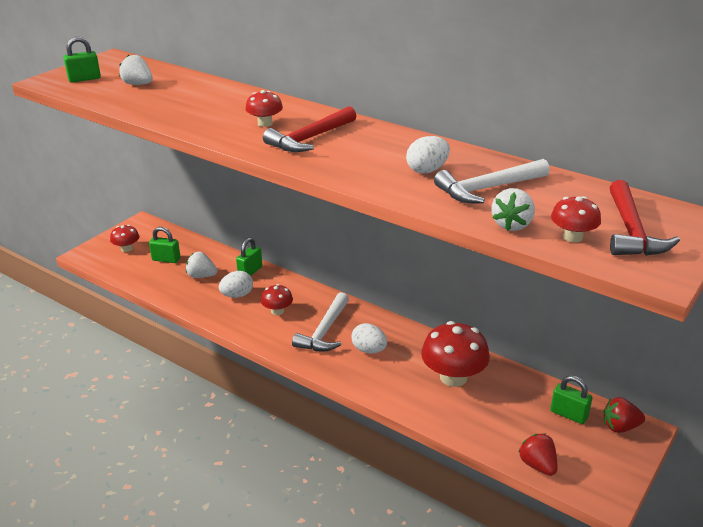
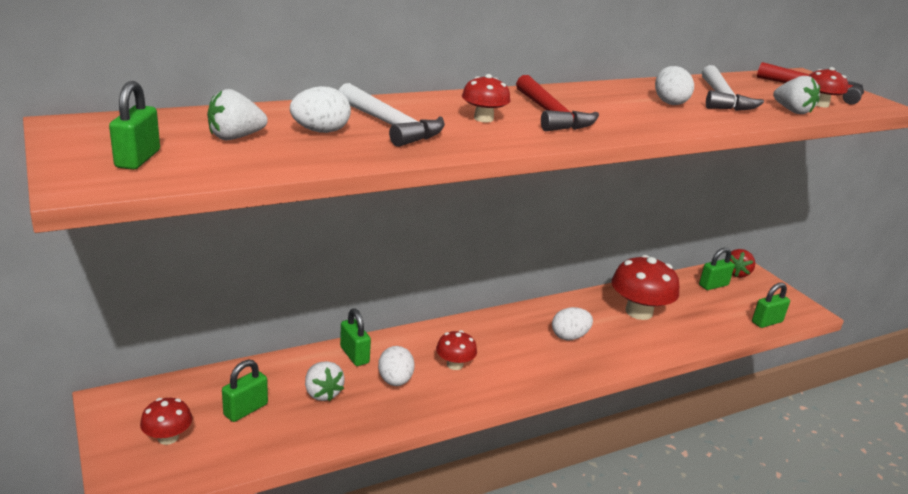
camera: 65 degrees left, 5 degrees down
(174, 96) = (320, 131): none -> white egg
(201, 276) = (322, 393): white strawberry -> white strawberry turned 75 degrees counterclockwise
(324, 331) = (518, 349): white hammer -> white hammer (391, 125)
(537, 465) = (766, 322): red strawberry -> green padlock

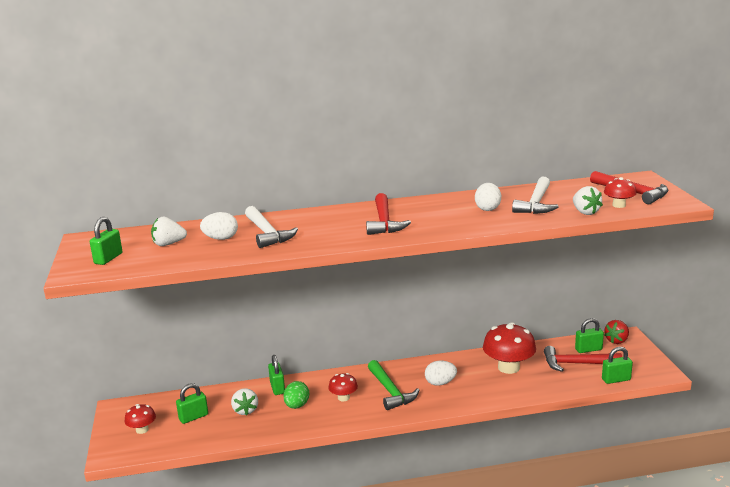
camera: 20 degrees right, 5 degrees down
(395, 381) = (297, 406): white egg -> green egg
(483, 119) = (333, 226): red mushroom -> none
(512, 351) = (390, 391): none -> green hammer
(711, 304) = (576, 364): none -> red hammer

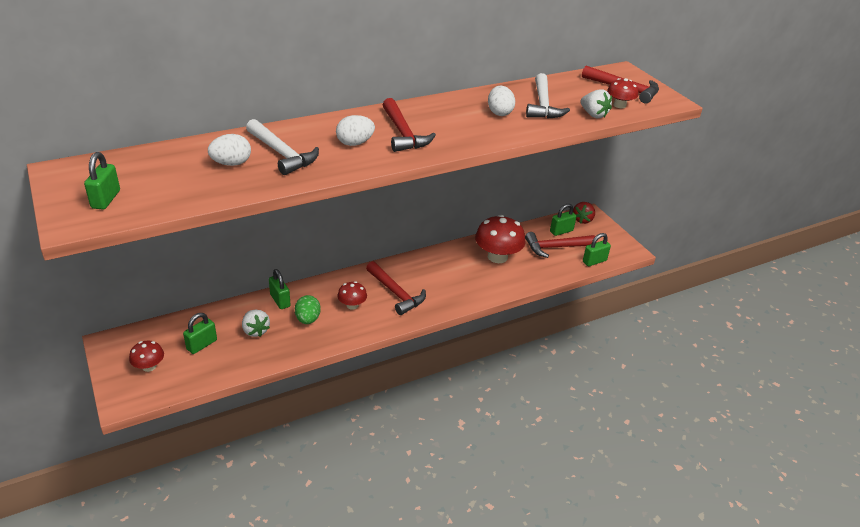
camera: 20 degrees left, 15 degrees up
(168, 244) = (172, 174): white strawberry -> none
(390, 391) = (396, 293): green hammer -> red hammer
(440, 383) = (440, 279): white egg -> white egg (355, 143)

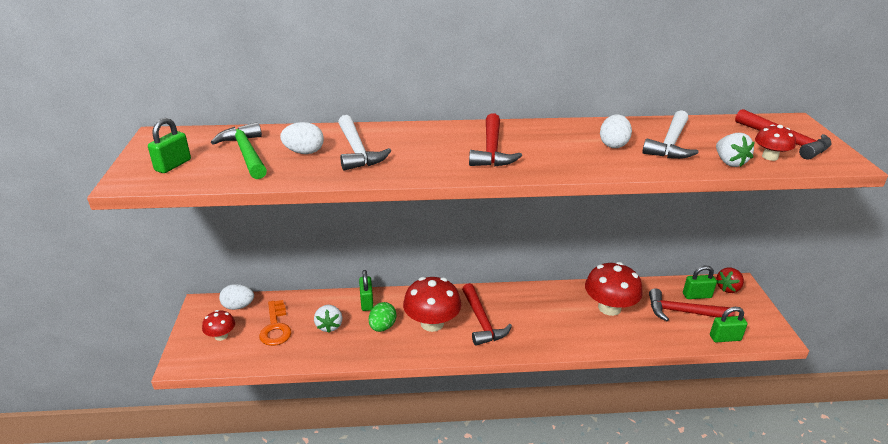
camera: 25 degrees right, 5 degrees down
(173, 174) = (246, 153): none -> green hammer
(202, 345) = (275, 327): green padlock -> orange key
(352, 305) = (432, 323): red mushroom -> red mushroom, size x1.87
(355, 143) = (435, 152): white egg -> white egg (238, 306)

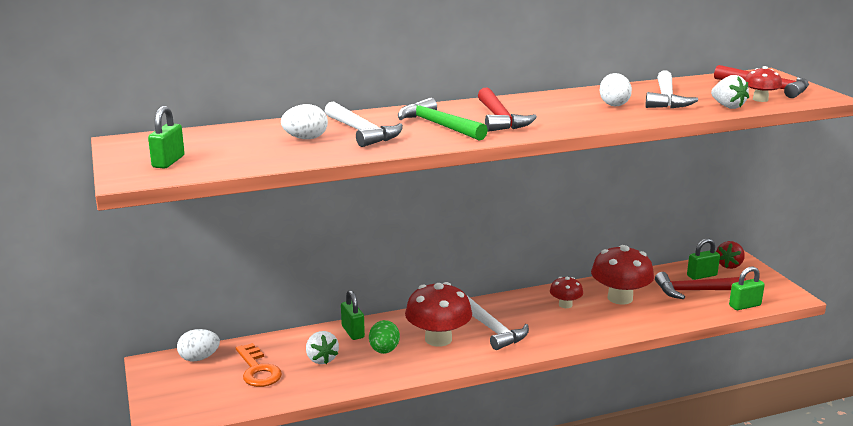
camera: 15 degrees left, 10 degrees down
(221, 336) = (195, 388): red mushroom -> red mushroom (565, 305)
(246, 153) = (242, 145): green hammer -> green hammer (438, 125)
(482, 321) = (492, 329): red hammer -> white hammer

